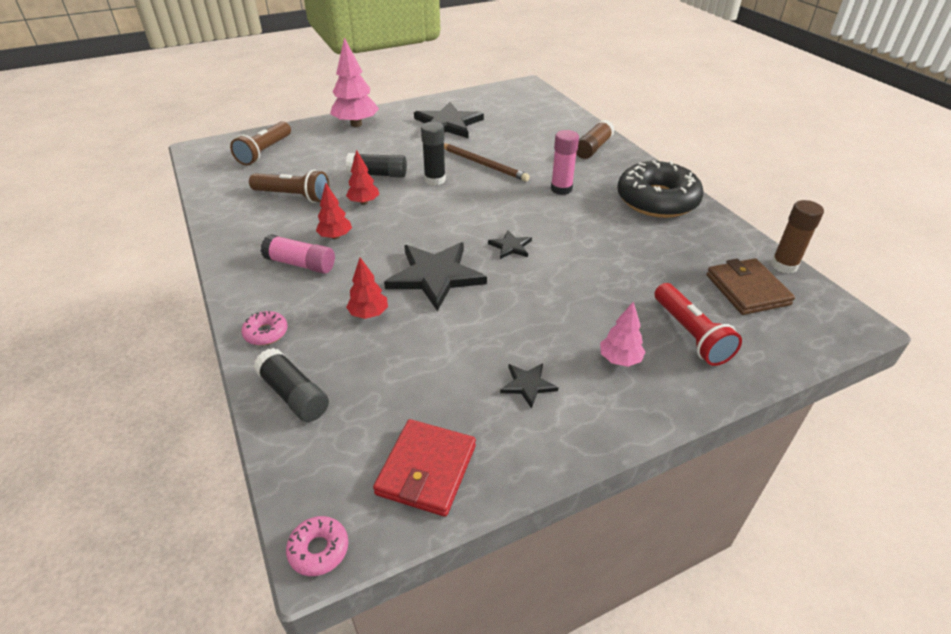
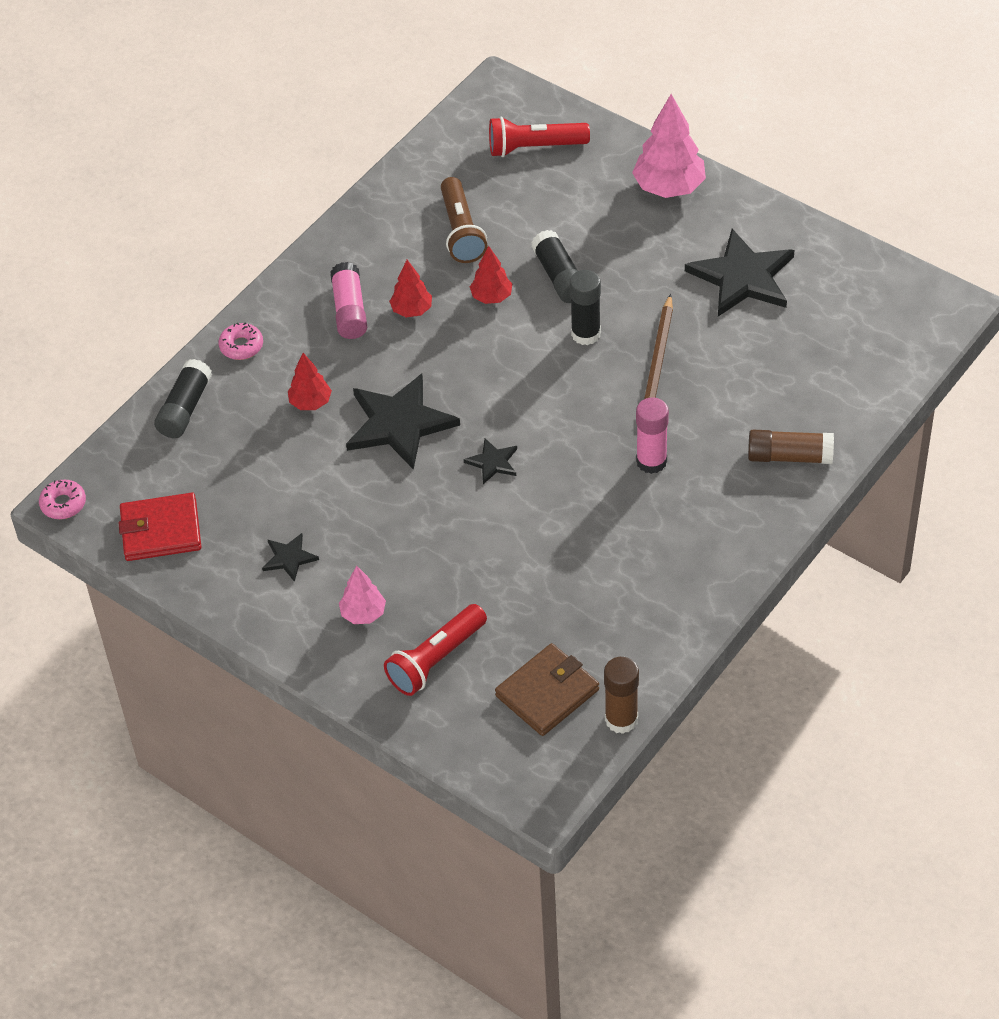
camera: 65 degrees right, 10 degrees up
(265, 152) = (534, 147): brown flashlight -> red flashlight
(657, 200) = (691, 564): black donut -> none

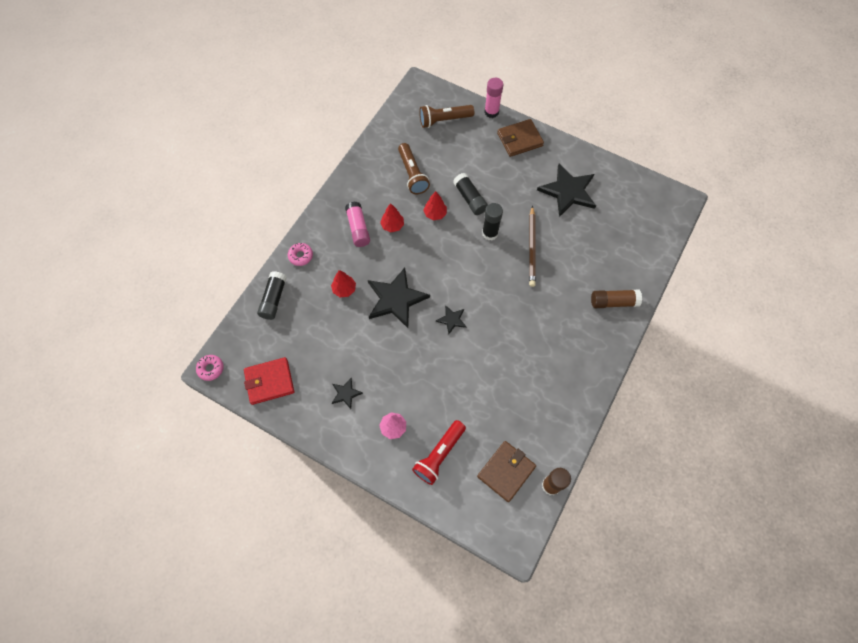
camera: 10 degrees left, 15 degrees up
(534, 147) = (444, 120): red flashlight -> brown flashlight
(651, 461) = (539, 312): pink glue stick -> pink glue stick (491, 112)
(669, 187) = (519, 139): pink tree -> brown wallet

